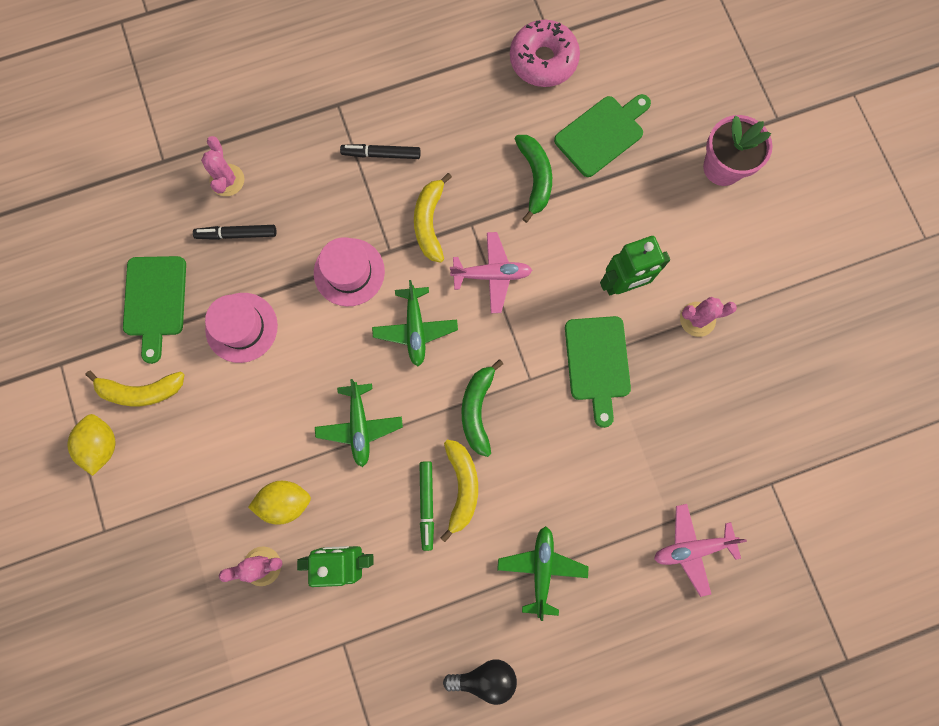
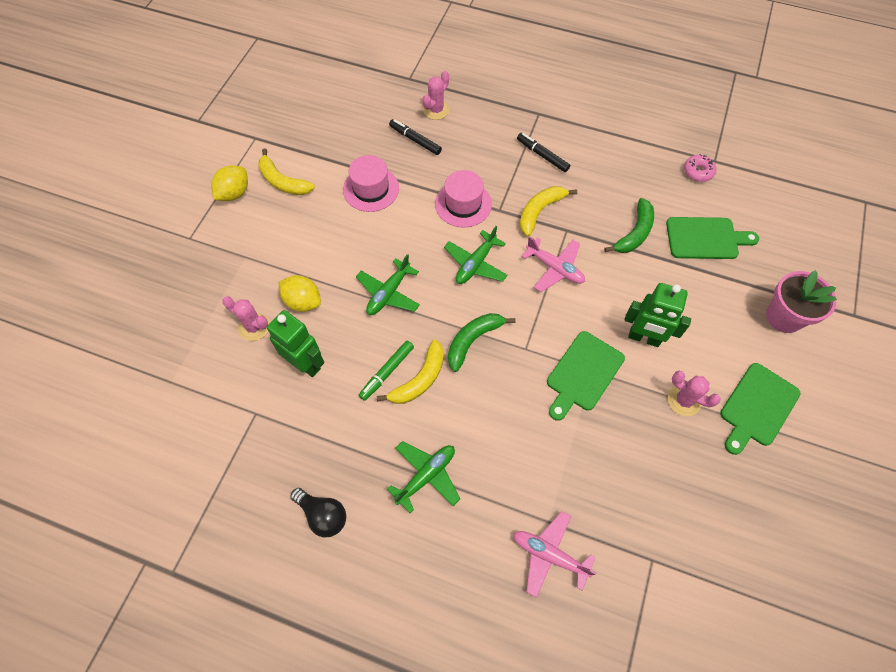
camera: 40 degrees right, 15 degrees down
(155, 301) = (336, 142): green cutting board -> green cutting board (757, 407)
(543, 60) = (698, 172): pink donut -> pink donut, size x0.55

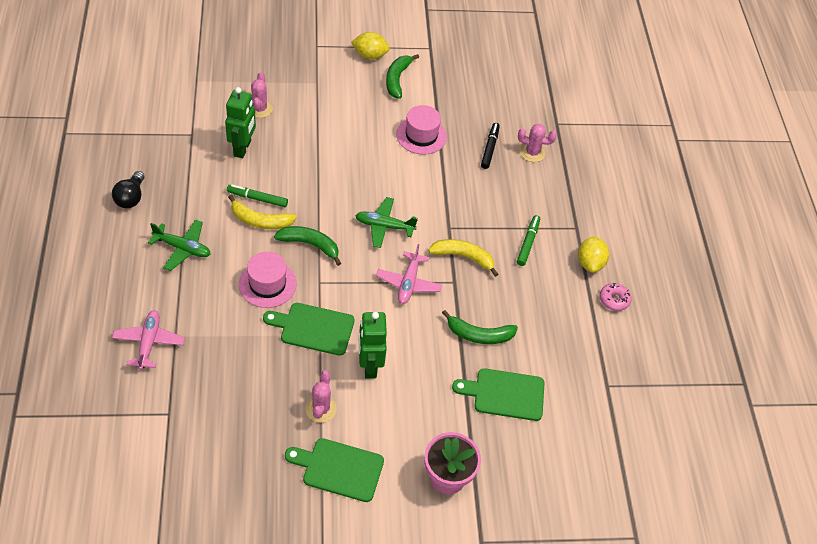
camera: 60 degrees right, 10 degrees down
(283, 182) = (397, 79): yellow banana -> green banana
(303, 302) = (294, 129): yellow lemon -> yellow lemon (590, 263)
(388, 293) = (327, 178): green plane -> none
(463, 204) = (440, 201): pink hat -> pink hat (267, 284)
(542, 155) = (528, 243): black marker -> green marker
(698, 172) = (583, 373): pink donut -> pink donut (614, 300)
(705, 238) = (505, 394): green cutting board -> green cutting board turned 120 degrees clockwise

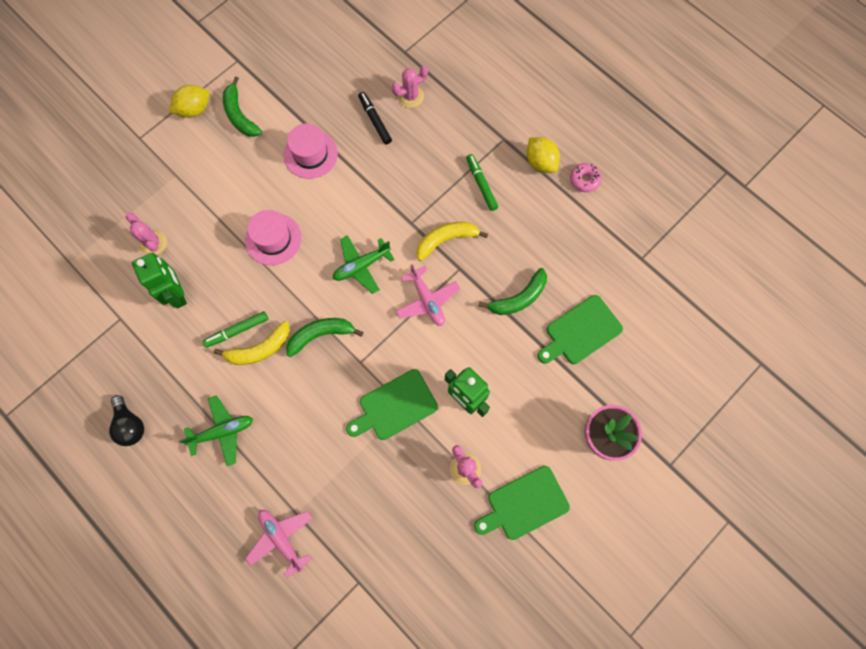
camera: 35 degrees left, 20 degrees up
(267, 284) = (322, 401): pink hat -> pink hat (273, 239)

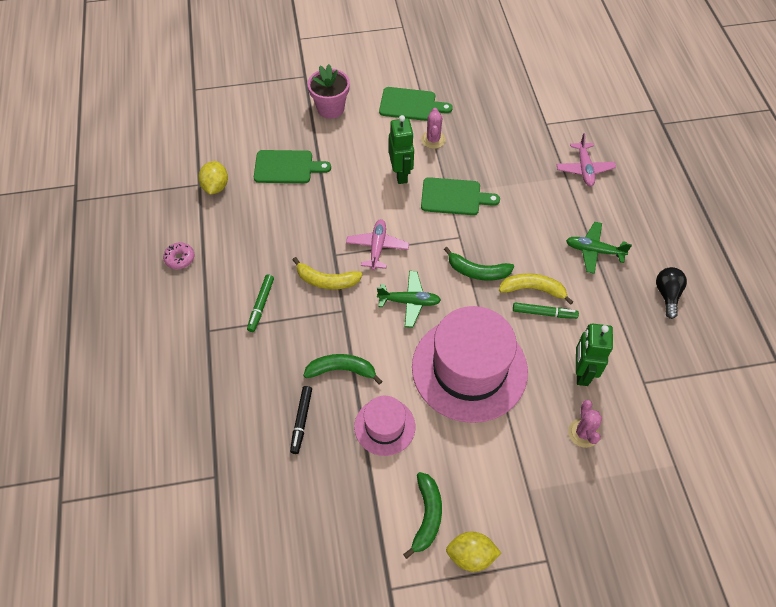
camera: 145 degrees left, 15 degrees down
(273, 239) = (469, 369): pink hat -> pink hat, size x1.97
(410, 96) = (250, 423): pink cactus -> none
(518, 298) = (309, 210): green banana -> green banana (342, 370)
(540, 162) = (198, 293): yellow lemon -> yellow lemon (216, 187)

